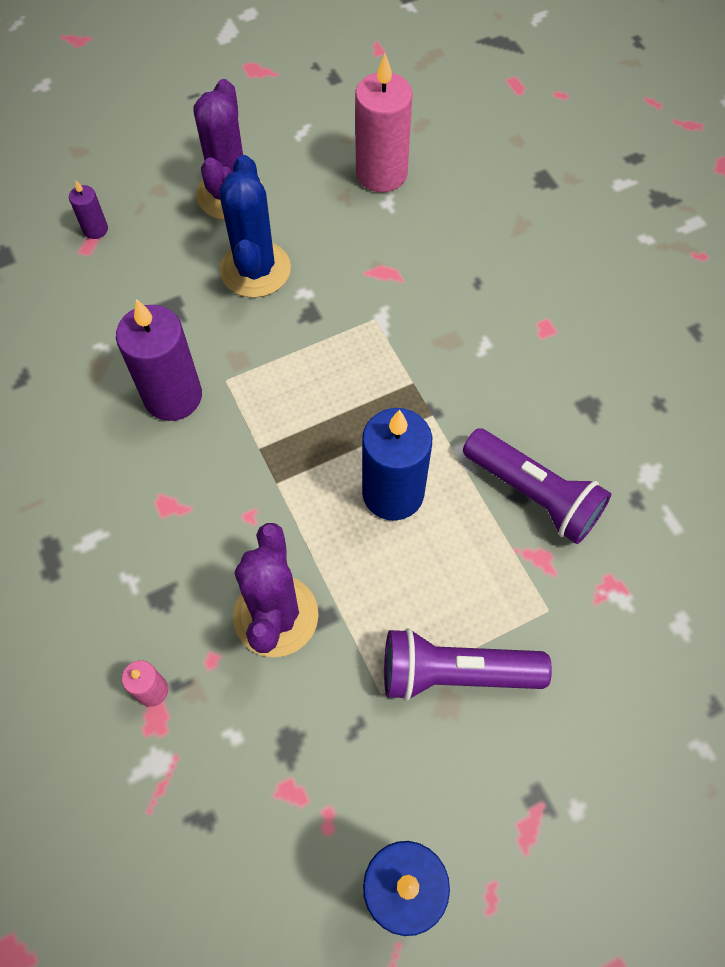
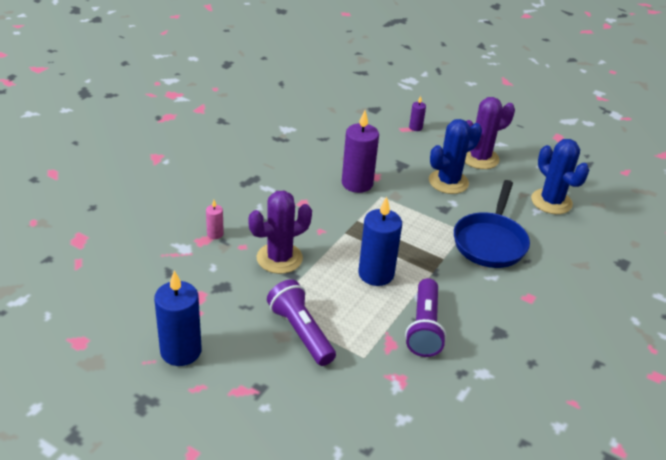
camera: 55 degrees right, 25 degrees down
(381, 173) = (551, 202): pink candle -> blue cactus
(415, 301) = (490, 242): none -> blue pan

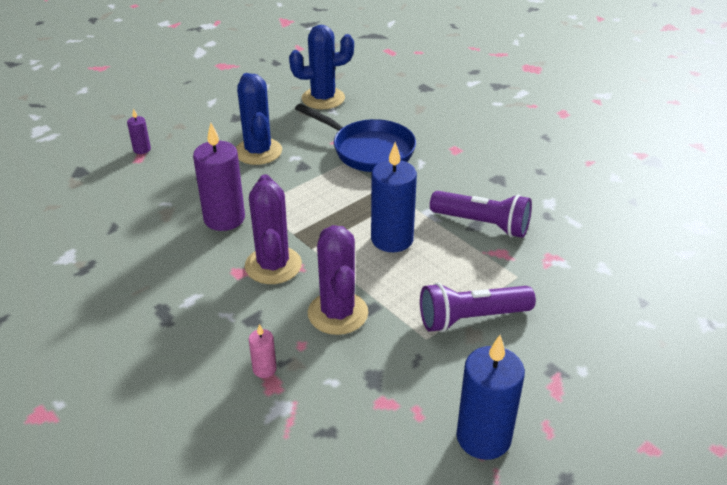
camera: 70 degrees left, 0 degrees up
(479, 158) = (228, 121): purple cactus -> purple cactus (273, 265)

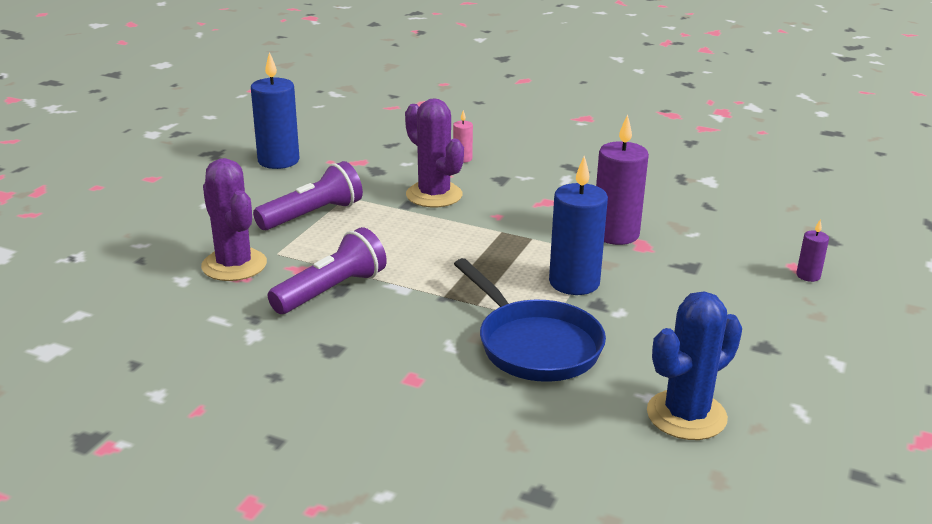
camera: 155 degrees right, 10 degrees down
(258, 151) = (672, 307): blue cactus -> none
(273, 265) = (523, 211): purple cactus -> purple cactus (234, 265)
(368, 150) = (534, 345): blue pan -> blue pan turned 135 degrees counterclockwise
(392, 239) = (426, 255): blue candle -> blue candle (574, 282)
(483, 224) = (331, 290): purple flashlight -> purple flashlight turned 135 degrees clockwise

